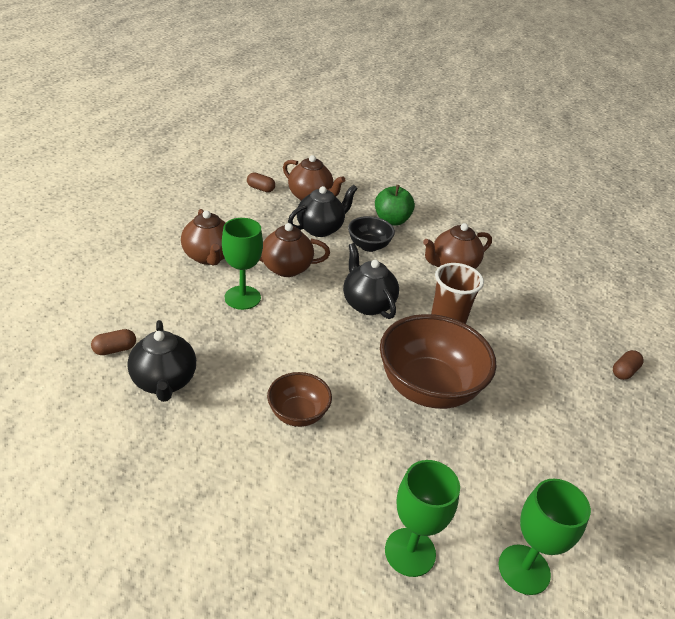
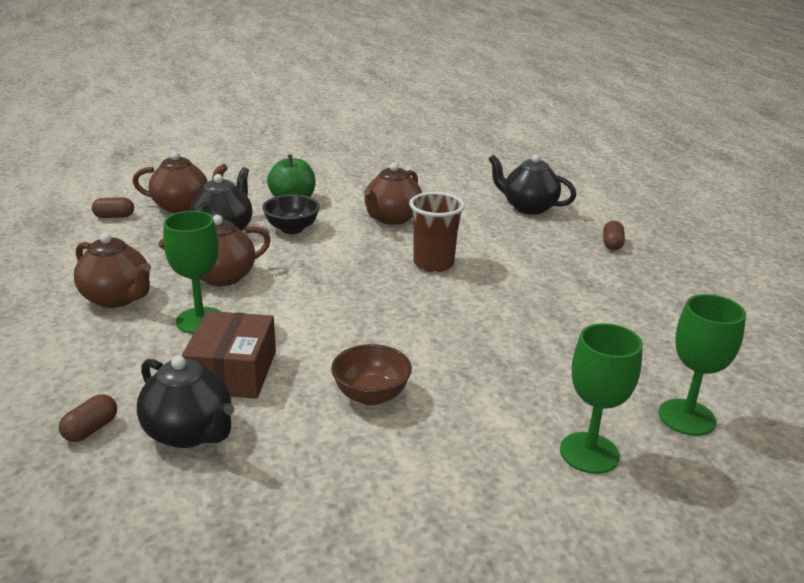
camera: 30 degrees left, 10 degrees down
(228, 348) = (233, 372): none -> brown box
(367, 304) = (342, 277): black teapot -> black teapot (528, 207)
(428, 388) = (471, 321): brown bowl -> none

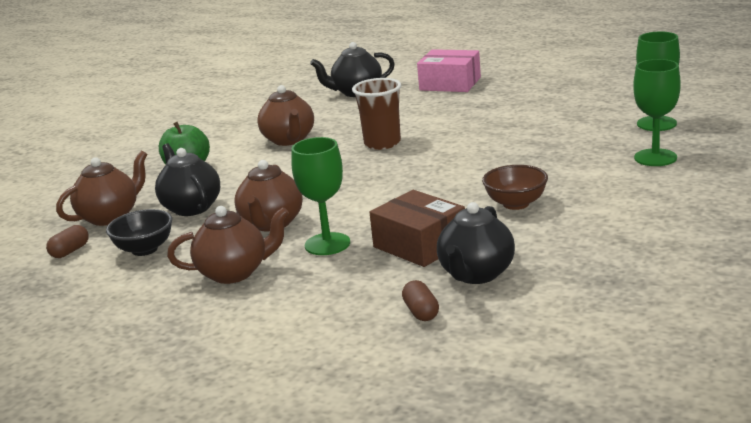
camera: 45 degrees left, 5 degrees down
(190, 433) = (476, 274): black teapot -> black teapot turned 120 degrees clockwise
(292, 229) = (238, 180): black bowl -> black bowl (144, 249)
(612, 244) = (450, 84): brown capsule -> pink box

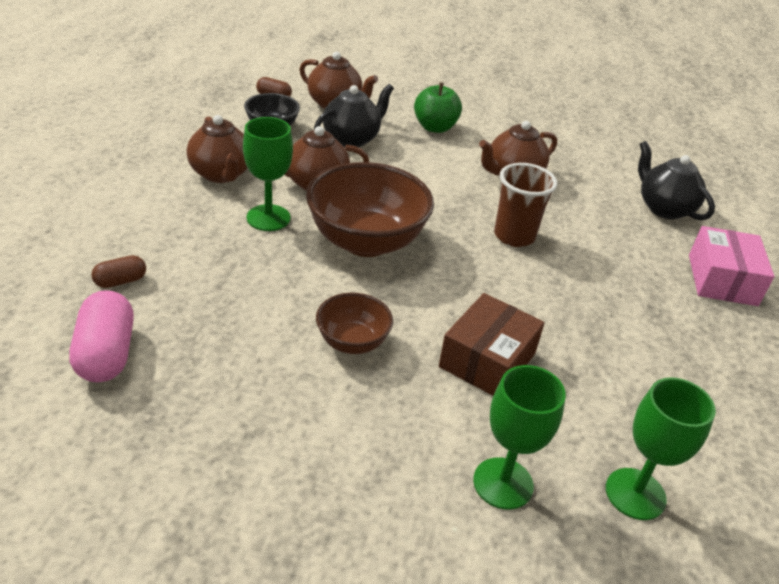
camera: 70 degrees right, 15 degrees up
(378, 199) = (366, 242): none -> brown bowl
(420, 245) = (258, 274): brown box -> brown box (487, 360)
(476, 274) = (186, 314): black teapot -> none
(530, 308) = (106, 354): none -> pink capsule

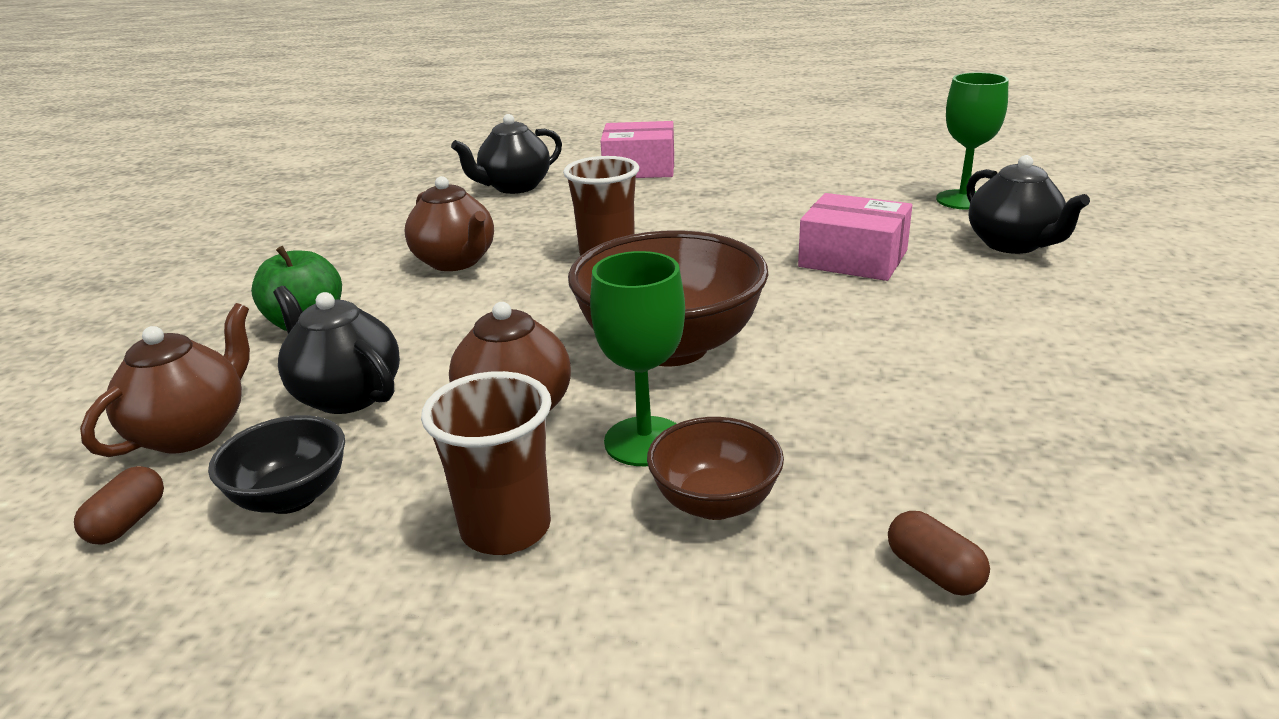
camera: 90 degrees left, 10 degrees down
(106, 354) = (1116, 531): pink capsule -> none
(221, 174) = (506, 528): brown teapot -> brown cup
(352, 342) = (893, 332): brown bowl -> brown bowl (715, 502)
(487, 360) = (853, 258): brown box -> pink box
(503, 483) = (1013, 244): green goblet -> black teapot

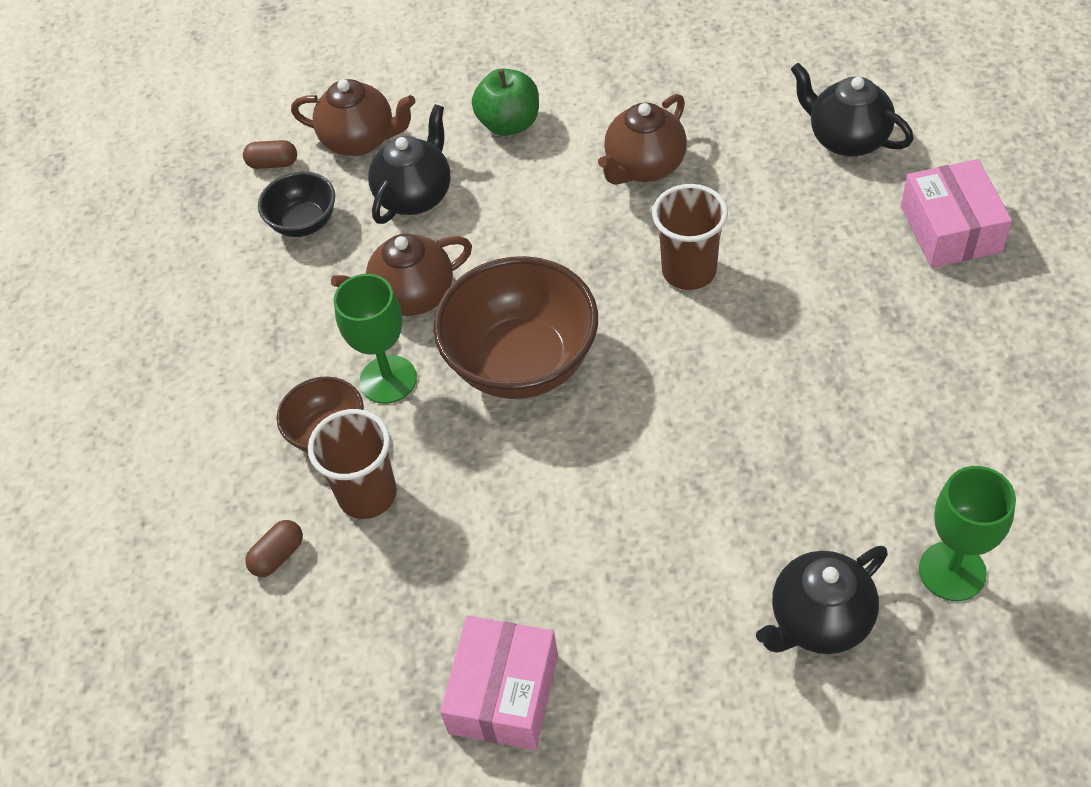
camera: 80 degrees right, 25 degrees up
(506, 528) = (289, 335): brown cup -> brown cup (367, 495)
(853, 258) = (737, 472): pink box -> pink box (503, 693)

